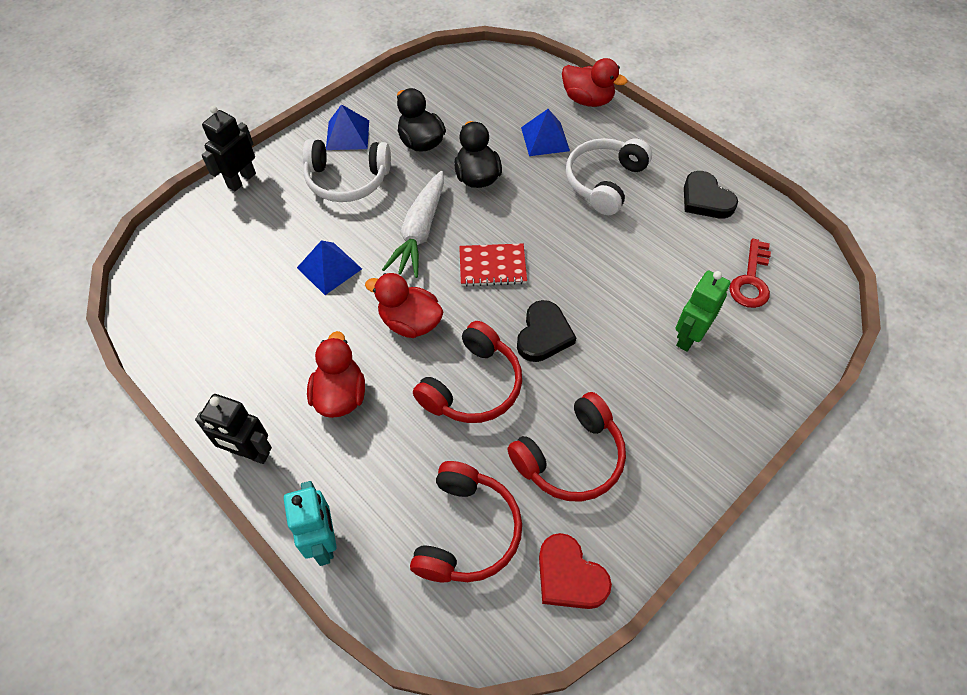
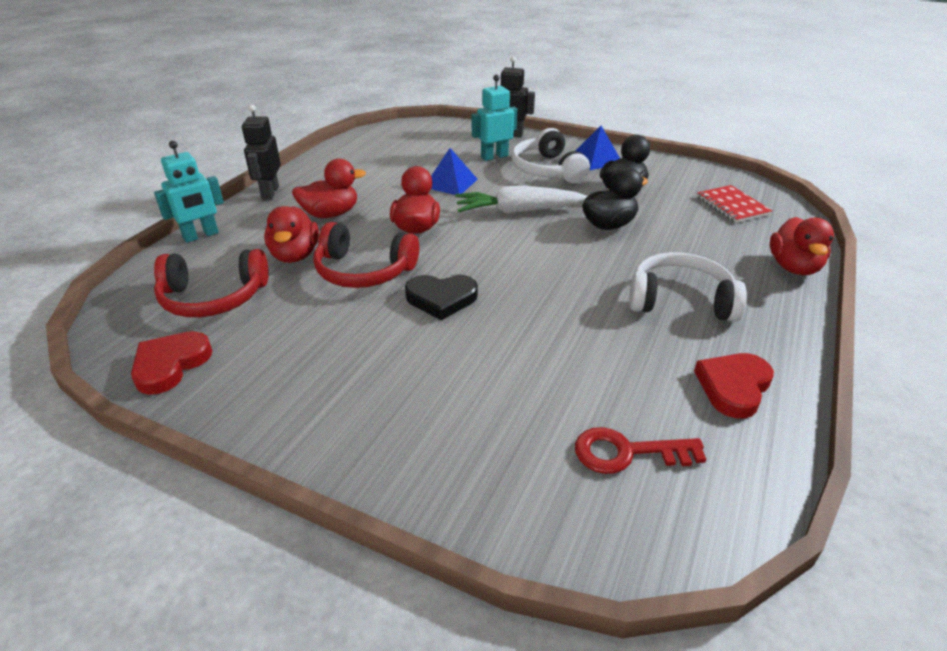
camera: 70 degrees right, 20 degrees down
(289, 212) = (494, 157): none -> turquoise robot
(415, 443) = (295, 255): none -> red duck
(492, 266) = (506, 254): red notebook -> red notebook (732, 206)
(545, 139) = (701, 251): blue pyramid -> none
(570, 457) = (301, 342): red headphones -> none
(688, 336) = (496, 404): green robot -> none
(705, 199) = (733, 387): black heart -> red heart

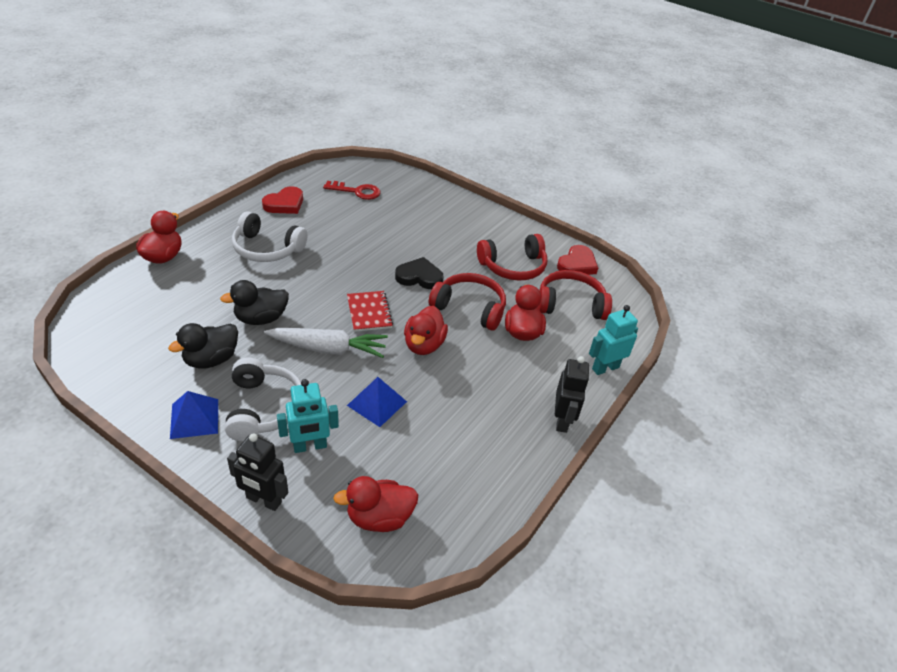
camera: 175 degrees left, 5 degrees up
(291, 340) = (513, 266): none -> red headphones
(330, 214) = (498, 376): red duck -> red duck (379, 518)
(732, 206) = (132, 320): red notebook -> red notebook (369, 312)

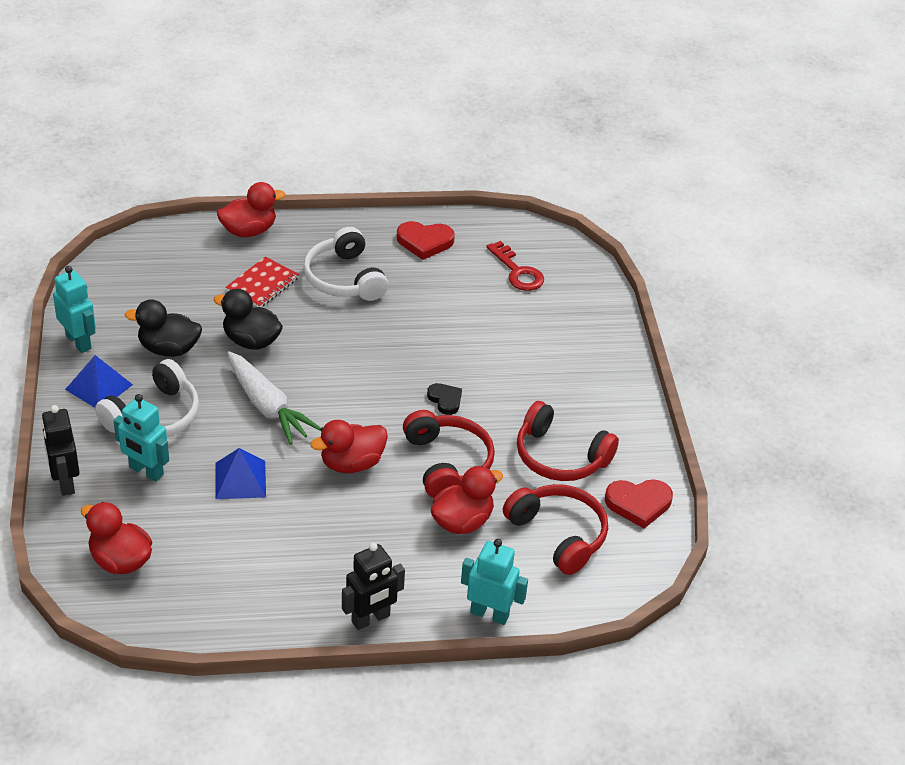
camera: 50 degrees right, 0 degrees up
(134, 400) = (79, 342): none -> turquoise robot
(369, 312) = (348, 400): red notebook -> red notebook (263, 284)
(419, 277) = (445, 400): black heart -> black heart, size x0.64

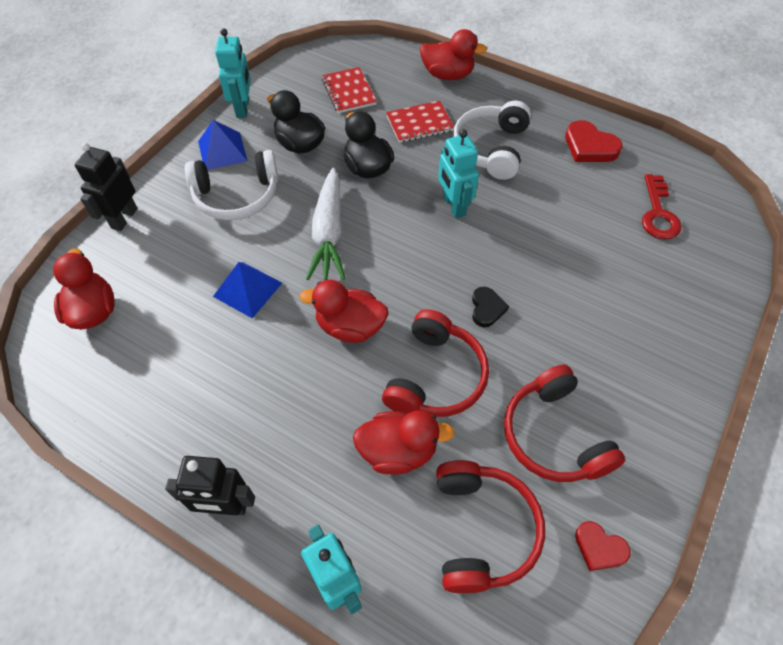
camera: 40 degrees right, 15 degrees up
(146, 471) = (186, 241): turquoise robot -> turquoise robot (453, 206)
(169, 284) = (348, 92): none -> red notebook
(638, 504) = (599, 548): red heart -> red heart, size x0.64

